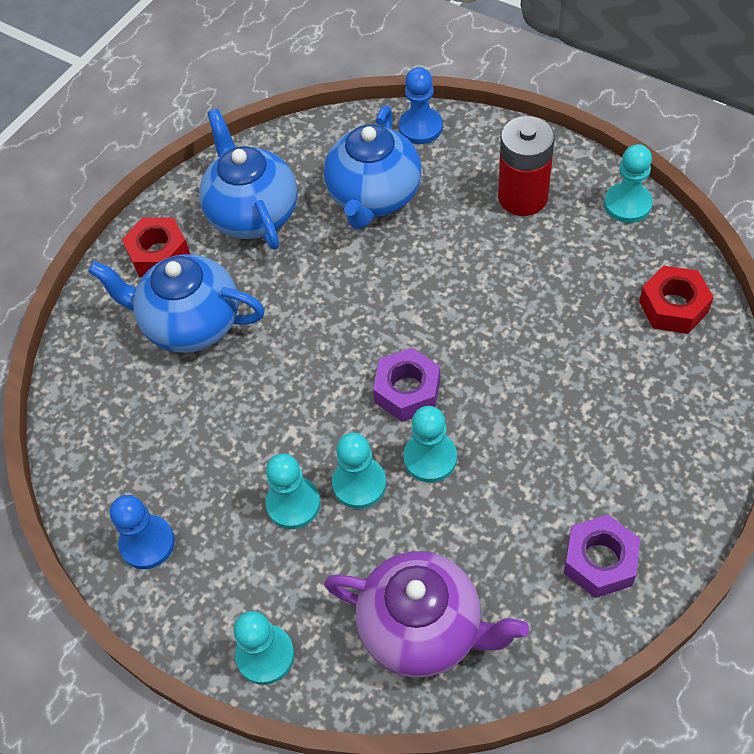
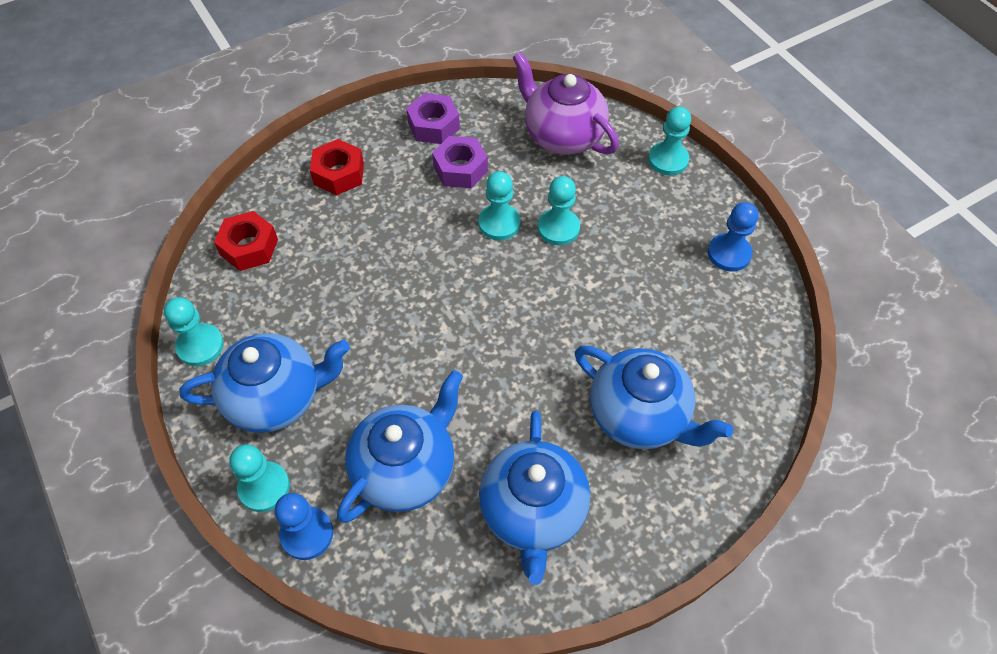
camera: 160 degrees left, 0 degrees up
(159, 254) = (646, 509): red nut -> red nut (339, 174)
(293, 504) = (612, 235): turquoise pawn -> turquoise pawn (264, 487)
(407, 391) = (487, 275): purple nut -> purple nut (460, 169)
(522, 197) = (276, 398): red battery -> blue teapot

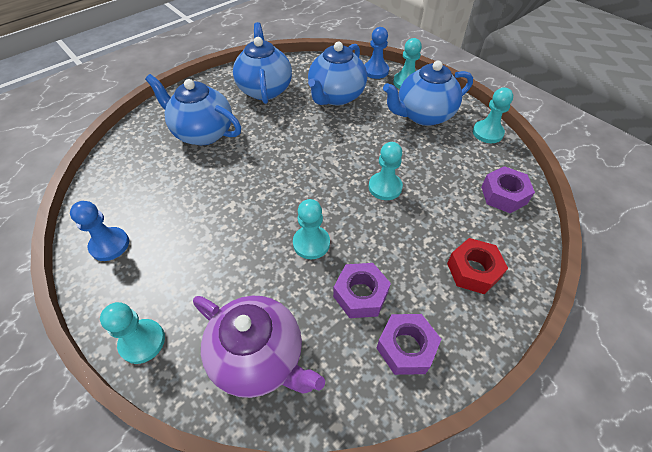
camera: 170 degrees right, 5 degrees down
(249, 247) = (503, 195): red nut -> purple nut
(558, 228) = (258, 246): turquoise pawn -> turquoise pawn (385, 187)

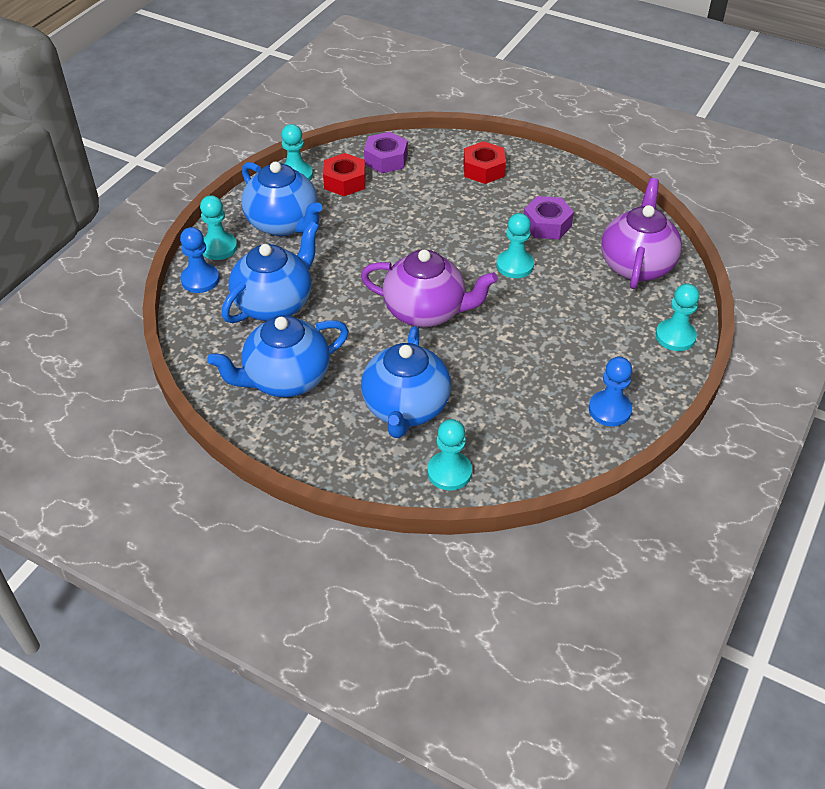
camera: 110 degrees left, 5 degrees down
(286, 167) = (426, 311): none -> purple teapot
(336, 96) = (275, 304): blue teapot -> blue teapot turned 60 degrees counterclockwise
(385, 187) = (416, 233): turquoise pawn -> turquoise pawn (449, 472)
(406, 347) = (574, 194): purple nut -> none
(472, 159) = (345, 181): none -> red nut

